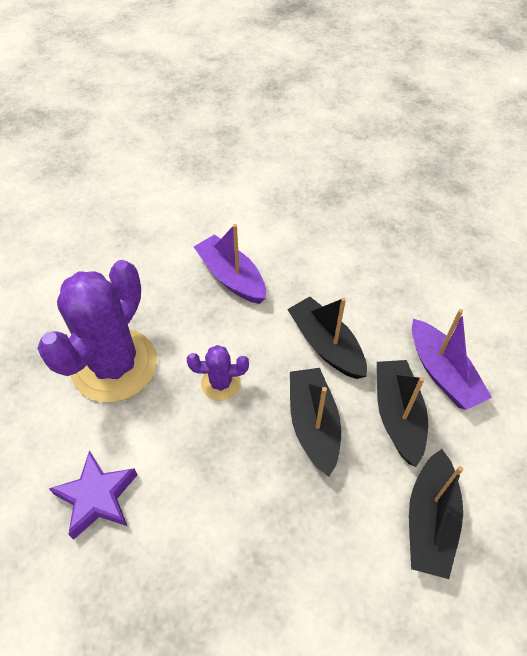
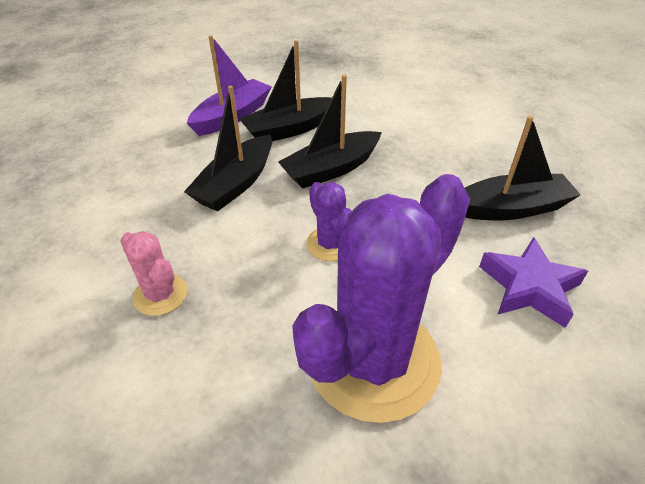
camera: 115 degrees left, 10 degrees down
(114, 365) = (373, 360): purple cactus -> purple cactus turned 45 degrees counterclockwise
(231, 277) = (160, 294): purple boat -> pink cactus
(430, 520) = (365, 102): black boat -> black boat (511, 208)

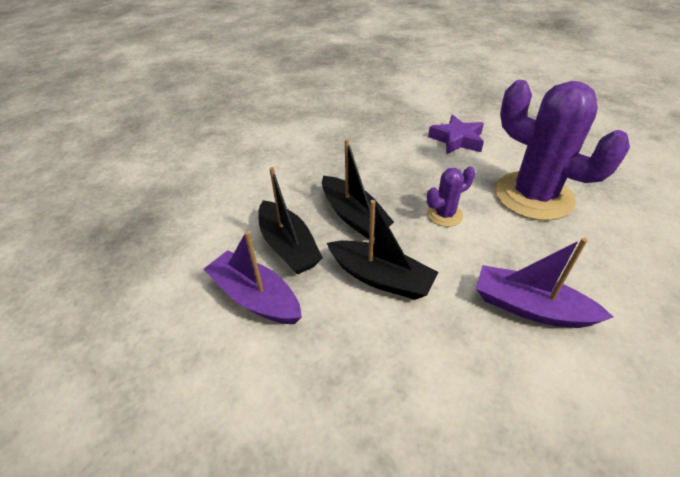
camera: 90 degrees left, 0 degrees up
(160, 294) = (530, 307): pink cactus -> purple boat
(511, 208) = (390, 137): black boat -> none

